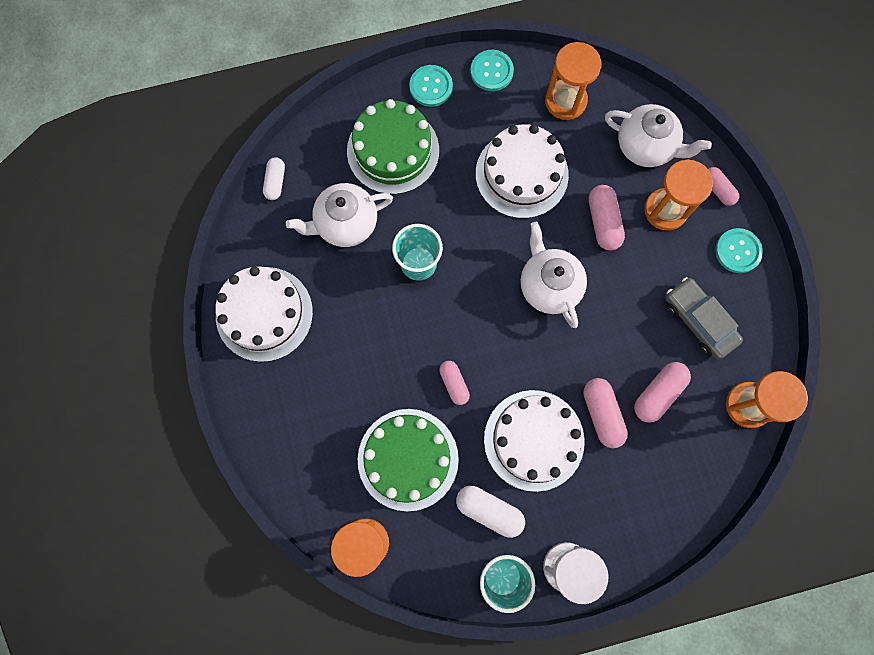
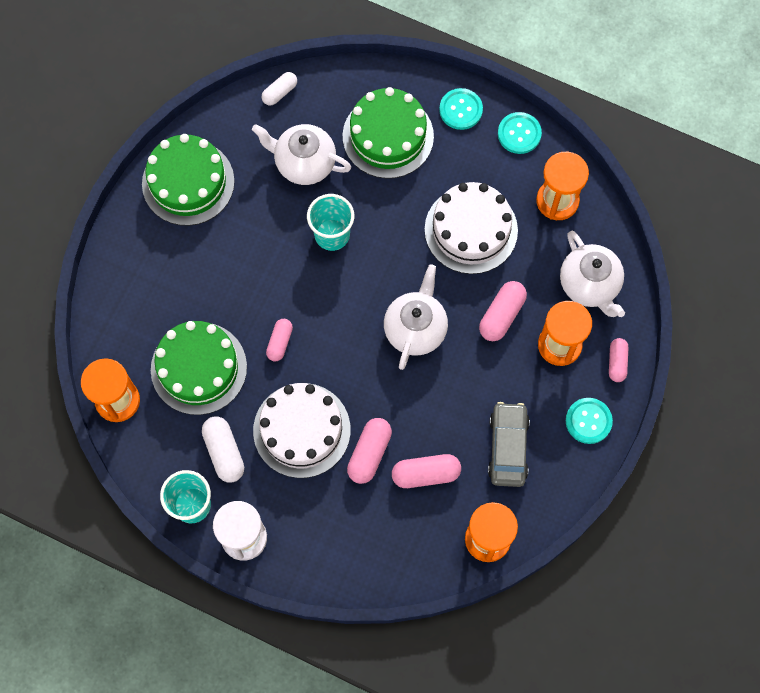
camera: 40 degrees right, 5 degrees down
(264, 314) = (188, 182): white cake -> green cake

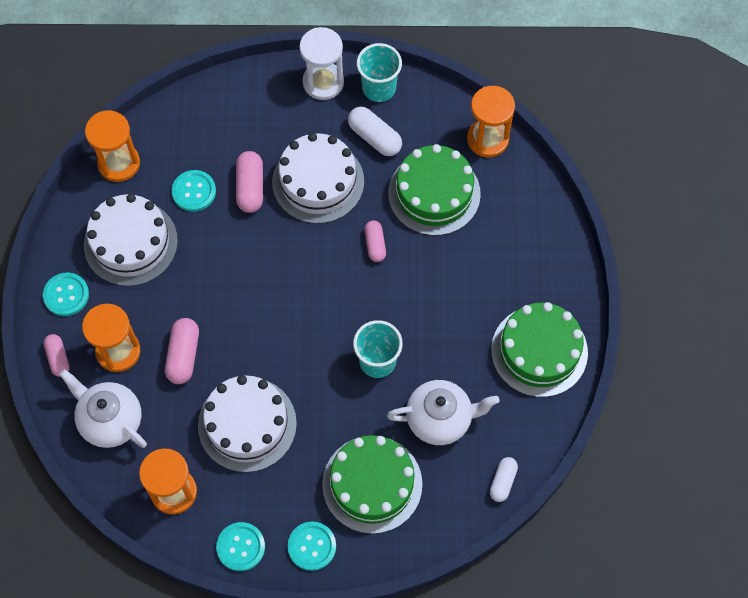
camera: 155 degrees right, 5 degrees down
(415, 328) = (258, 309): white teapot -> none
(426, 474) = (194, 191): pink capsule -> turquoise button
(508, 447) = (130, 243): grey car -> white cake

